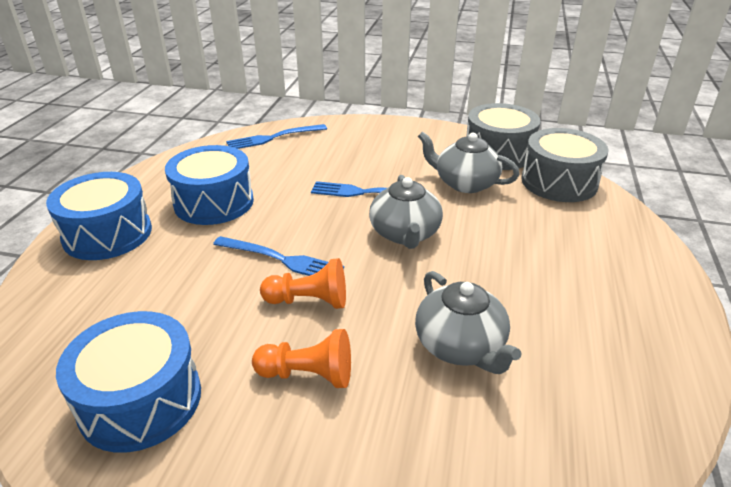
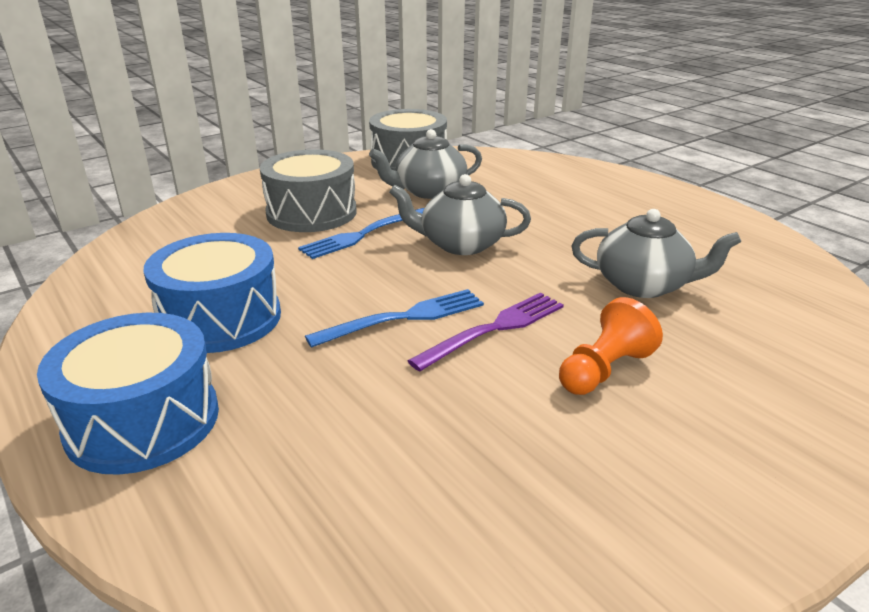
camera: 50 degrees left, 5 degrees down
(140, 400) = (534, 496): blue drum -> none
(273, 138) = (158, 236): blue fork -> none
(309, 301) = (494, 328): orange pawn -> purple fork
(405, 234) = (460, 244): grey teapot -> grey teapot turned 150 degrees clockwise
(559, 182) = (489, 162): grey drum -> grey drum (311, 213)

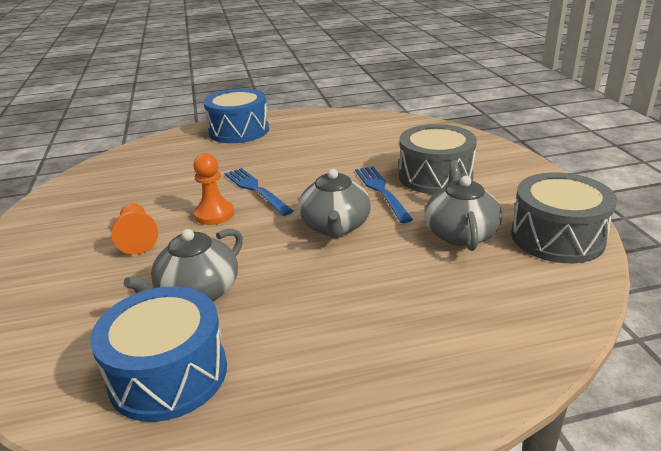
camera: 115 degrees right, 0 degrees up
(220, 318) = (304, 145): blue drum -> blue drum (168, 374)
(404, 317) = (255, 189): blue fork -> blue fork turned 150 degrees clockwise
(460, 244) = (335, 226): grey teapot -> grey teapot turned 150 degrees clockwise
(494, 328) = (214, 214): purple fork -> orange pawn

